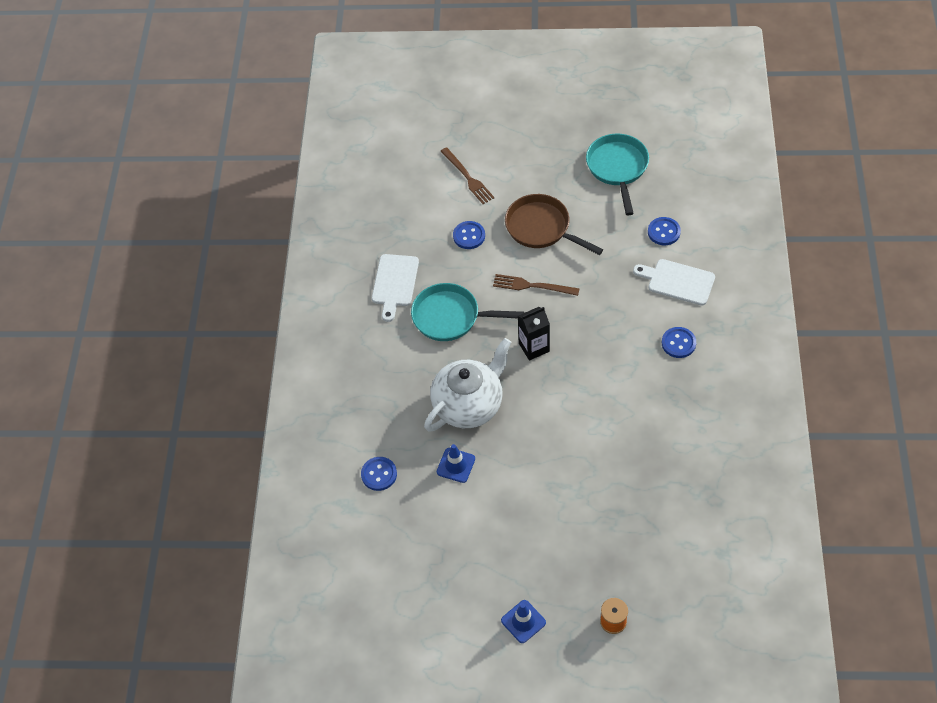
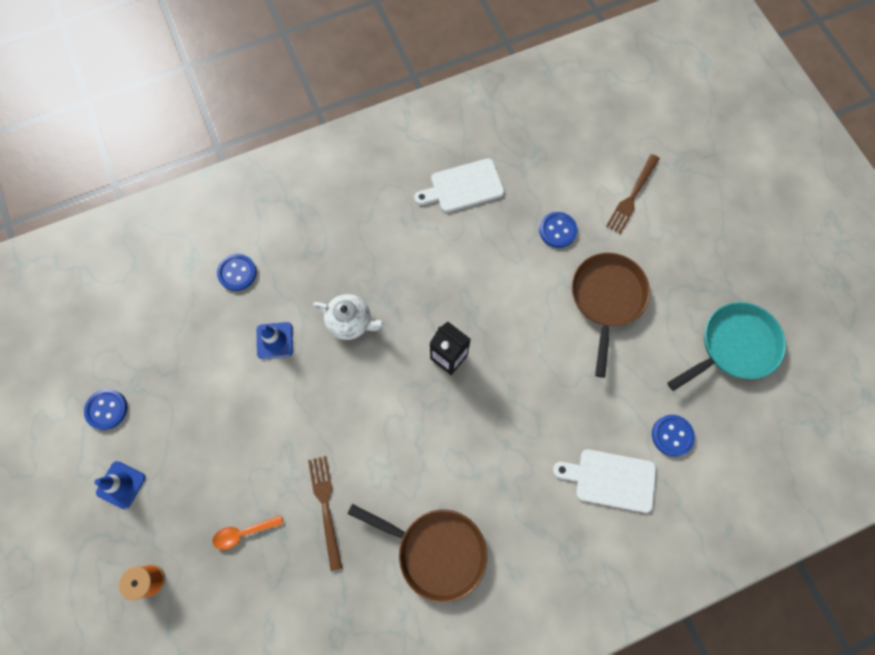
camera: 60 degrees right, 15 degrees up
(450, 317) = (448, 257): turquoise pan -> none
(469, 405) = (350, 322): white teapot -> white teapot, size x0.57
(532, 286) = (526, 322): brown fork -> brown fork (326, 507)
(606, 539) = (243, 532): none -> orange spoon
(678, 281) = (611, 480): white cutting board -> white cutting board turned 75 degrees counterclockwise
(678, 343) = (526, 514): blue button -> blue button (107, 409)
(679, 411) = (436, 551): none -> brown pan

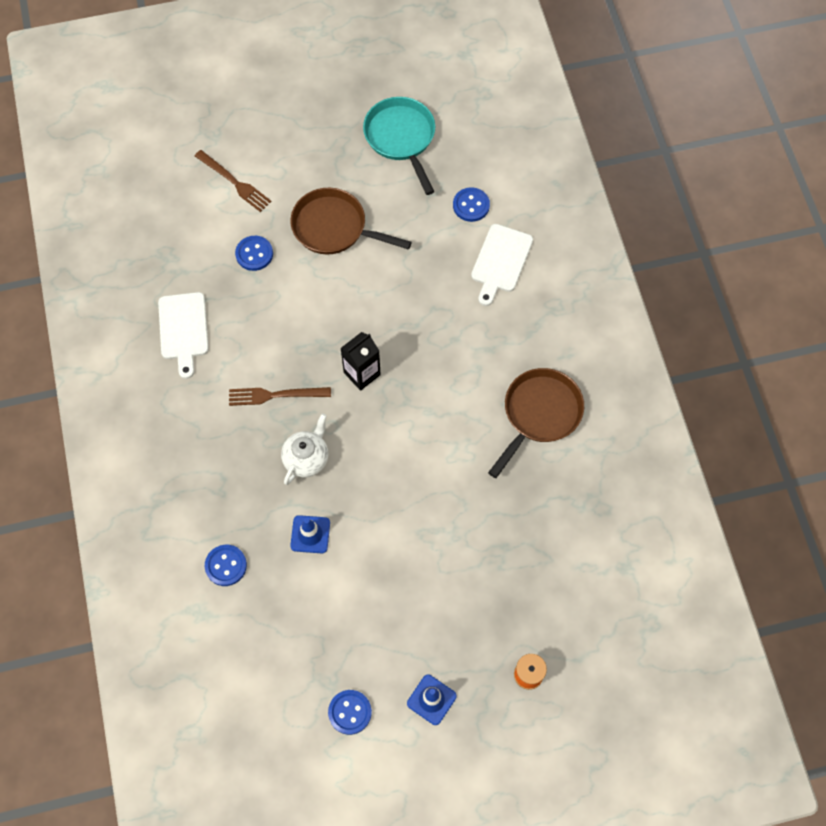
camera: 80 degrees left, 5 degrees down
(243, 532) = (497, 582): orange spoon -> none
(326, 507) = (485, 504): brown fork -> brown fork (275, 395)

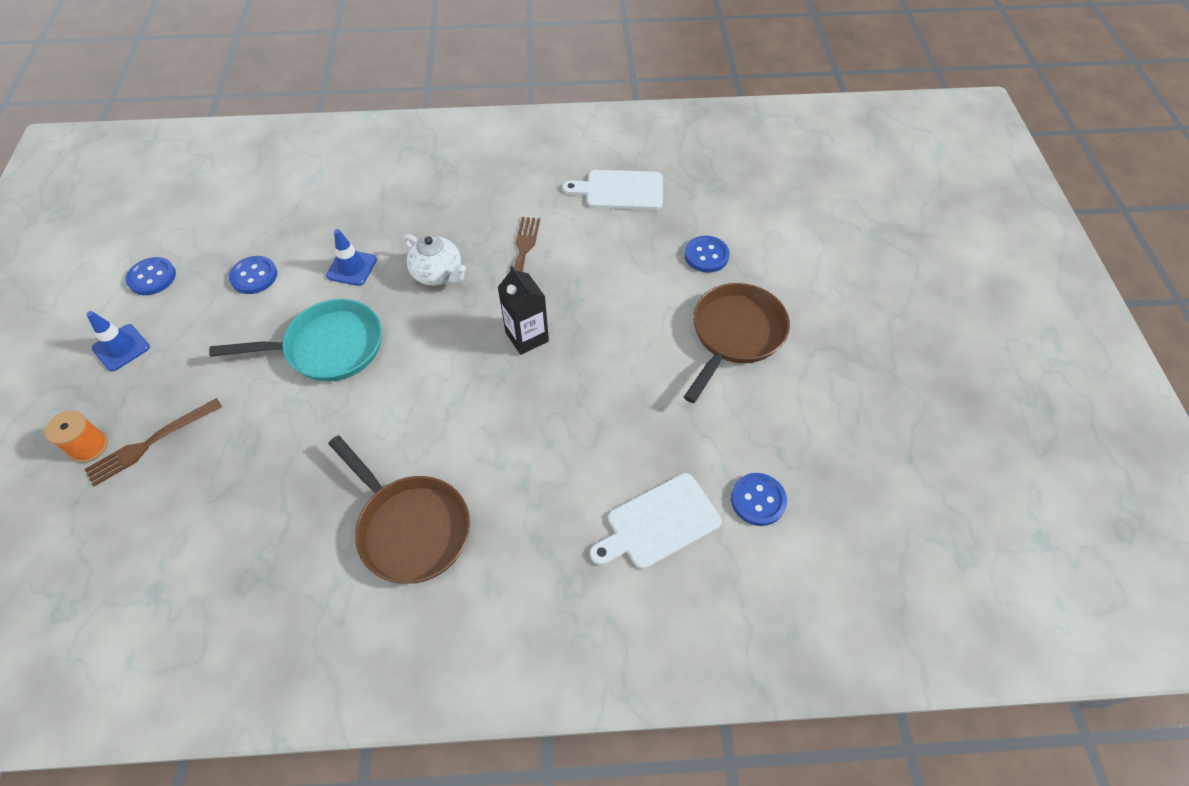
camera: 100 degrees right, 10 degrees down
(226, 565) = (349, 200): blue button -> blue button (254, 276)
(234, 182) = (807, 247): brown fork -> brown fork (151, 443)
(401, 138) = (876, 429): turquoise pan -> turquoise pan (328, 347)
(500, 261) = (659, 523): white cutting board -> white cutting board turned 60 degrees counterclockwise

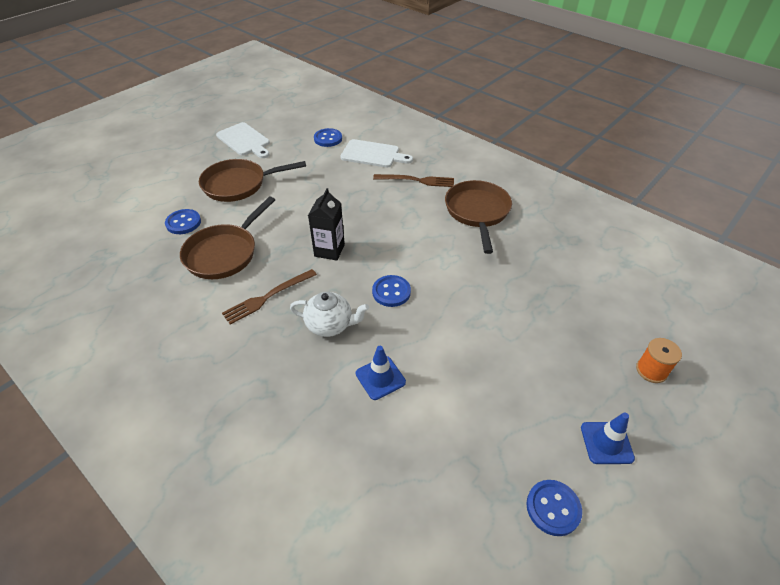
camera: 135 degrees left, 10 degrees down
(151, 443) = (604, 344): brown fork -> brown fork (417, 180)
(254, 276) = (460, 432): blue button -> blue button (391, 292)
(328, 347) = (447, 326): turquoise pan -> none
(438, 274) = (330, 325): white teapot -> white teapot turned 105 degrees clockwise
(619, 260) = (224, 253): none -> brown pan
(620, 190) = (149, 294): white cutting board -> white cutting board (244, 140)

